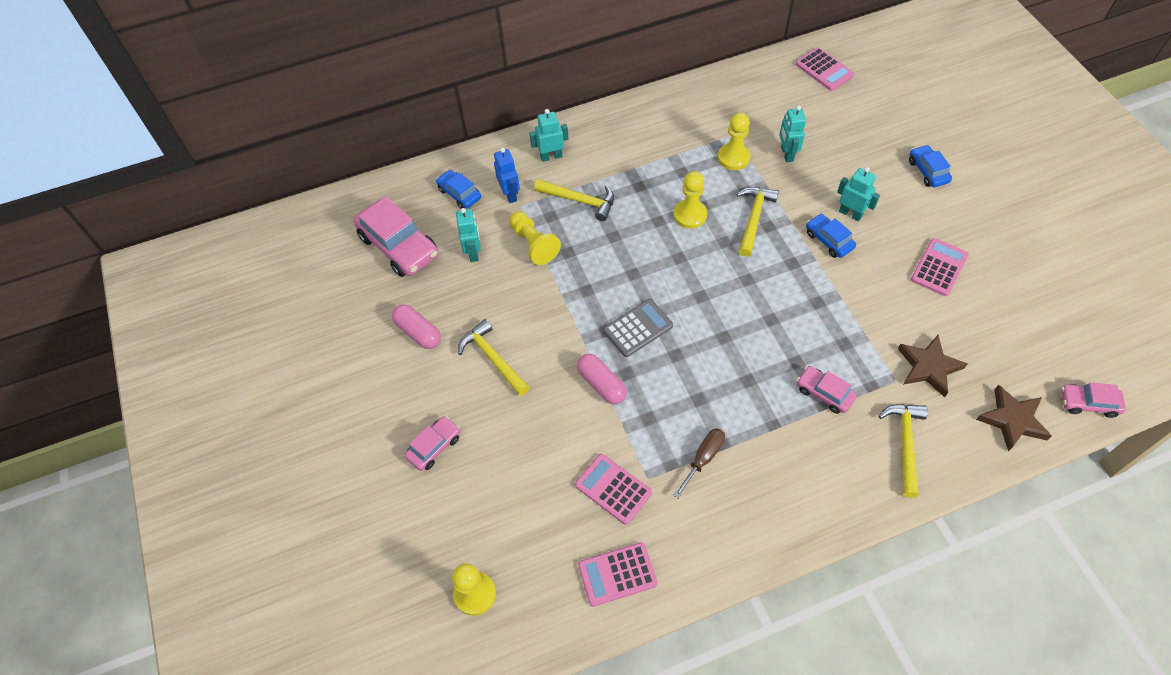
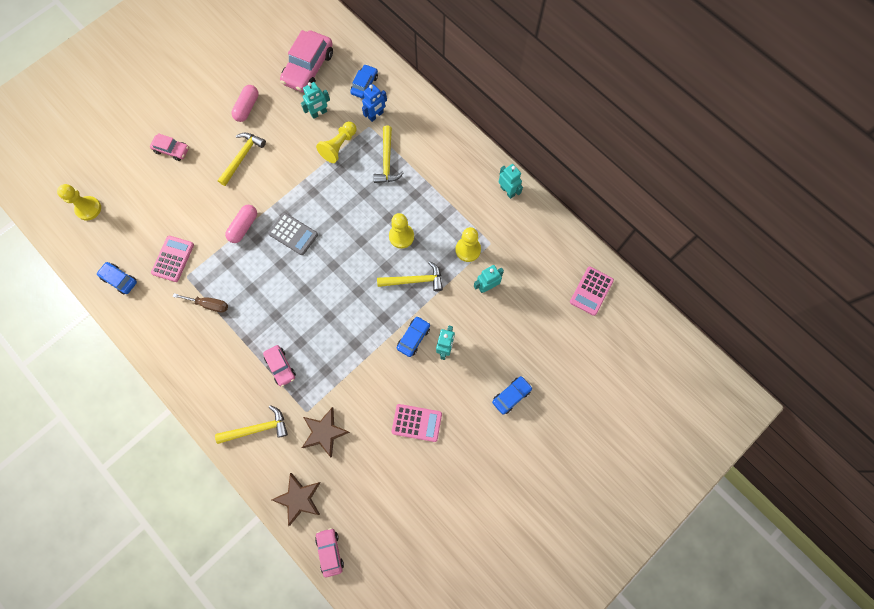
camera: 65 degrees right, 15 degrees up
(551, 156) = (420, 128): turquoise robot -> turquoise robot (507, 191)
(617, 574) = (119, 280): pink calculator -> blue car
(824, 393) = (280, 366): pink car -> pink car turned 135 degrees clockwise

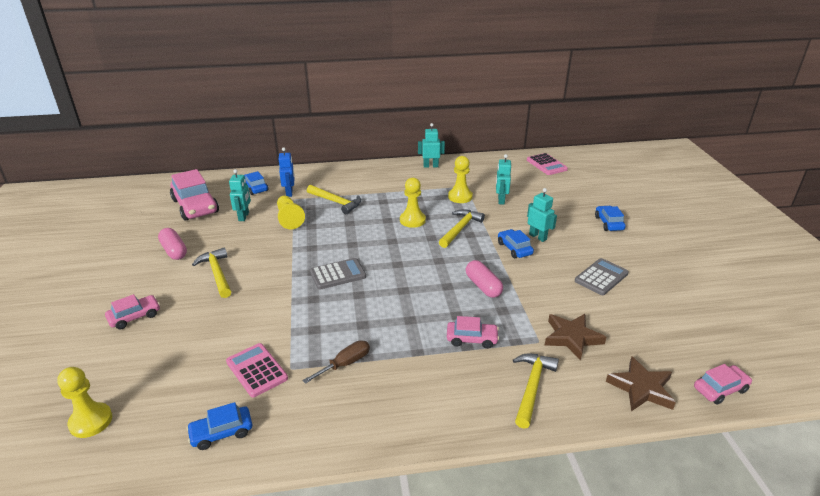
camera: 55 degrees left, 40 degrees down
(244, 227) = (289, 302): pink capsule -> pink capsule (483, 286)
(330, 551) = (720, 389): pink car -> pink car turned 135 degrees clockwise
(416, 422) = (601, 277): pink calculator -> grey calculator

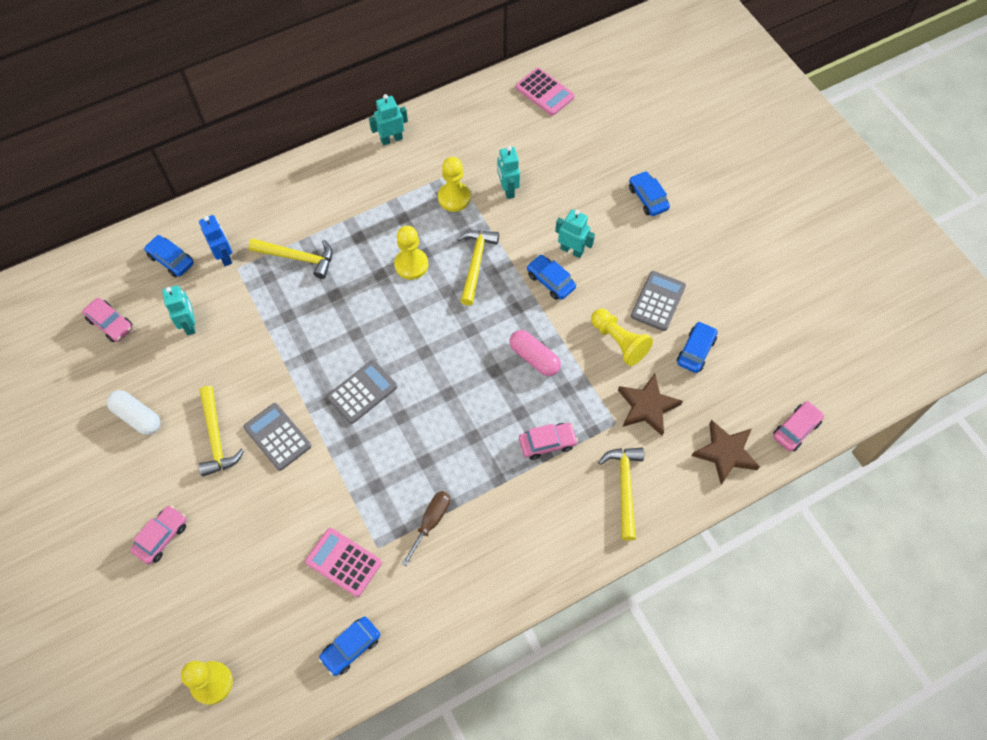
camera: 20 degrees left, 30 degrees up
(174, 251) = (137, 417): pink capsule -> white capsule
(195, 206) = (110, 323): pink car -> pink car, size x0.54
(217, 273) = (216, 438): yellow hammer -> yellow hammer turned 150 degrees counterclockwise
(260, 283) = (277, 437): none -> grey calculator
(289, 218) = (252, 310): yellow pawn -> yellow pawn (619, 342)
(628, 313) = (695, 351): none -> blue car

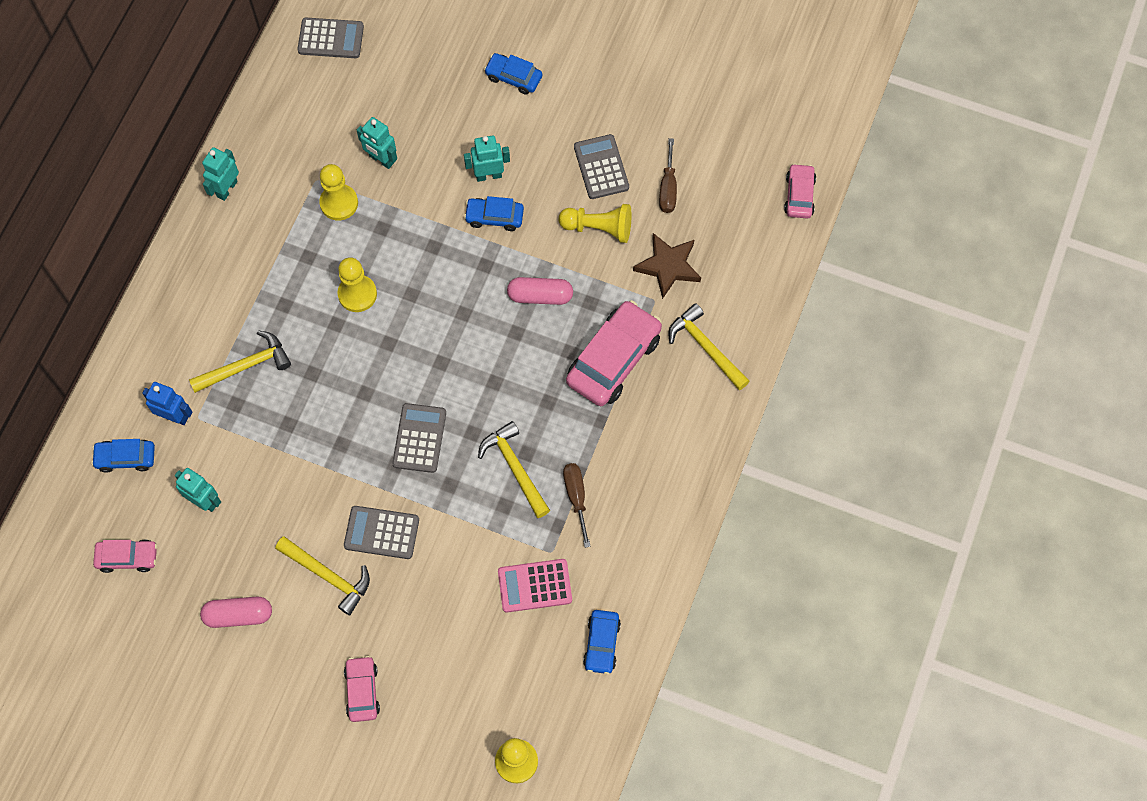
camera: 40 degrees left, 5 degrees up
(137, 417) = (238, 615): white capsule -> pink capsule
(475, 263) = (414, 250): yellow hammer -> yellow hammer (515, 468)
(544, 92) = (331, 39): pink calculator -> grey calculator
(547, 443) = (613, 359): pink car -> pink car, size x1.84
(695, 351) = (668, 188): blue car -> brown screwdriver
(725, 453) = (761, 257): brown star -> none

